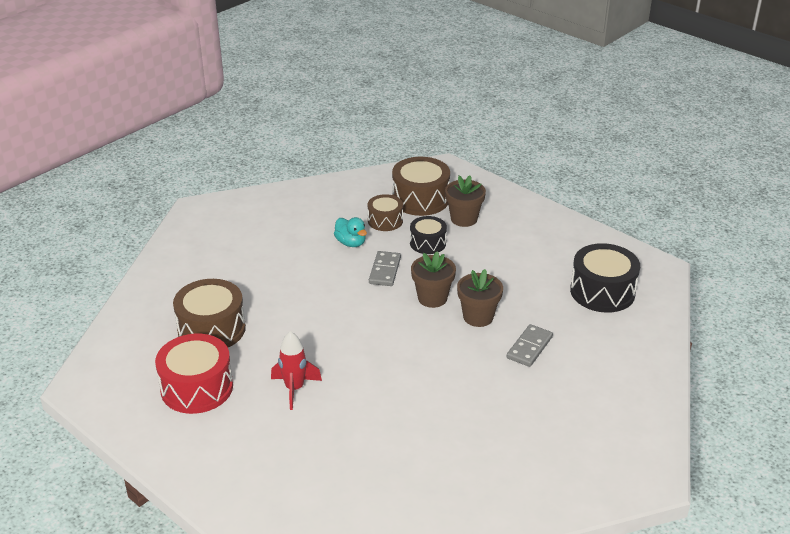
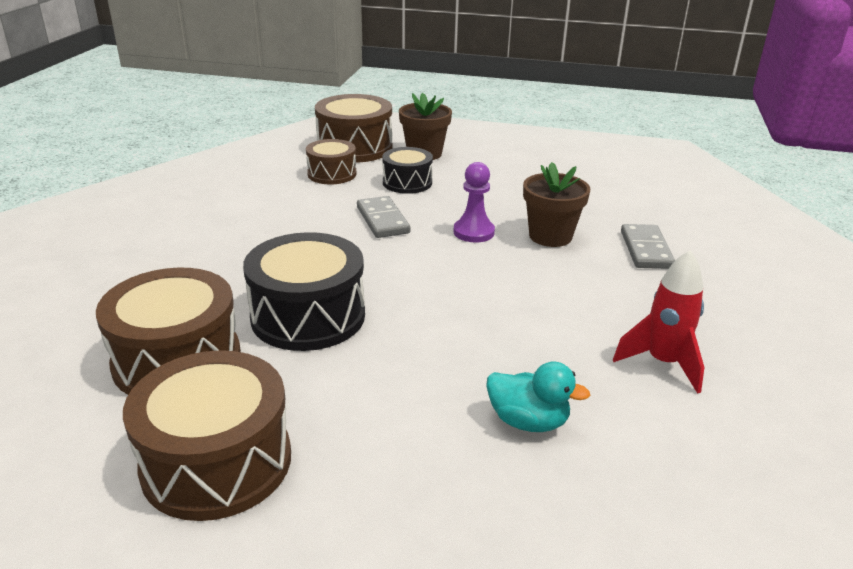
camera: 30 degrees left, 5 degrees down
(197, 388) = (217, 462): red drum -> brown drum
(294, 389) = (396, 401): red rocket -> red rocket (663, 363)
(351, 243) = (308, 203): turquoise duck -> turquoise duck (528, 421)
(432, 298) = (473, 232): brown flower pot -> purple pawn
(602, 292) = (647, 180): black drum -> black drum (308, 316)

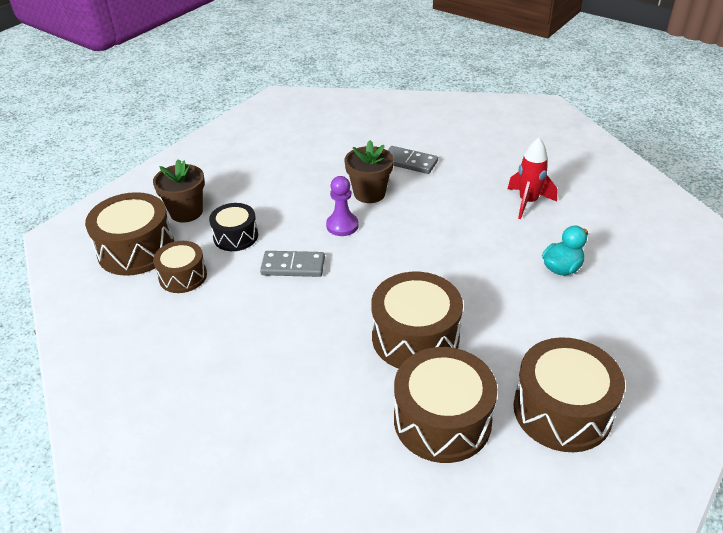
camera: 65 degrees left, 10 degrees up
(308, 316) = (415, 337): black drum -> brown drum

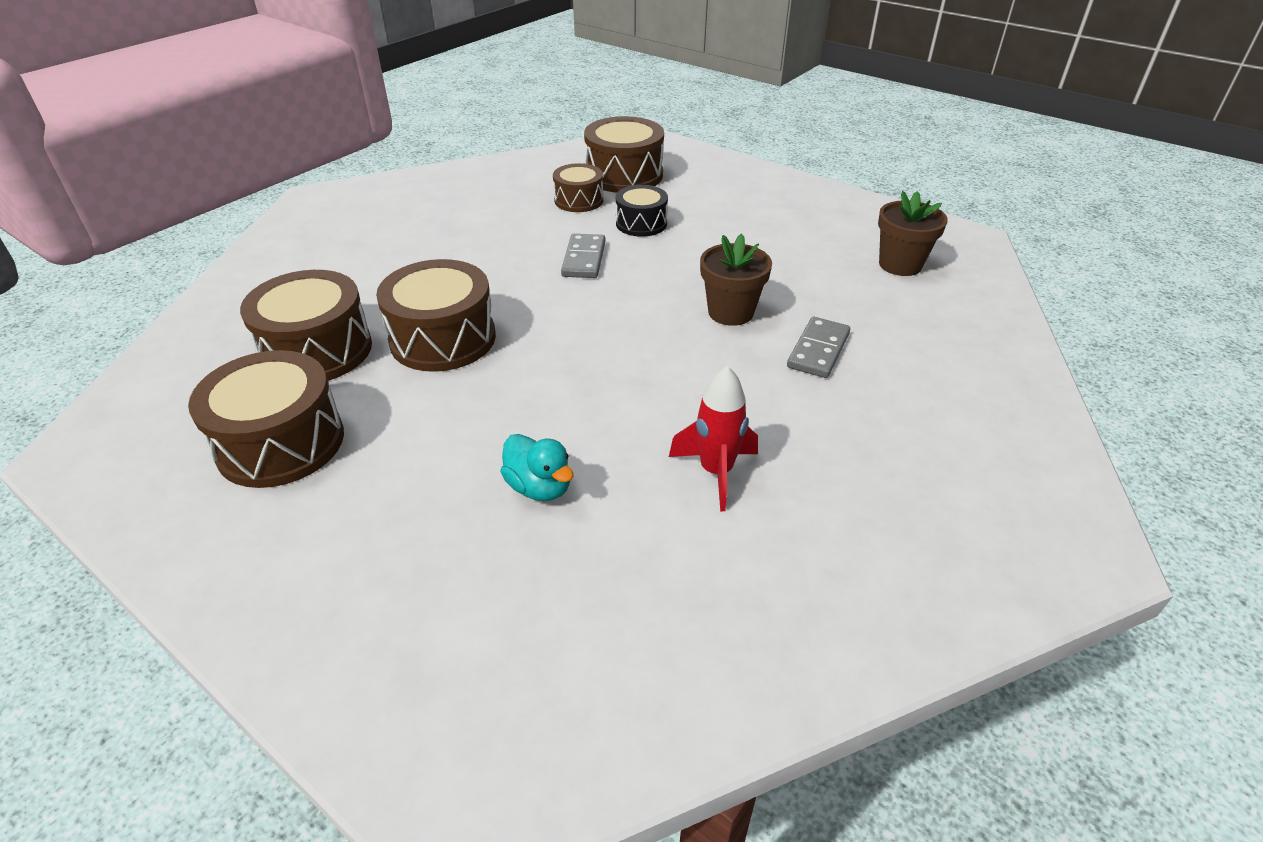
camera: 90 degrees right, 0 degrees up
(186, 212) = (686, 194): brown flower pot -> brown flower pot (900, 265)
(342, 225) = (658, 291): purple pawn -> none

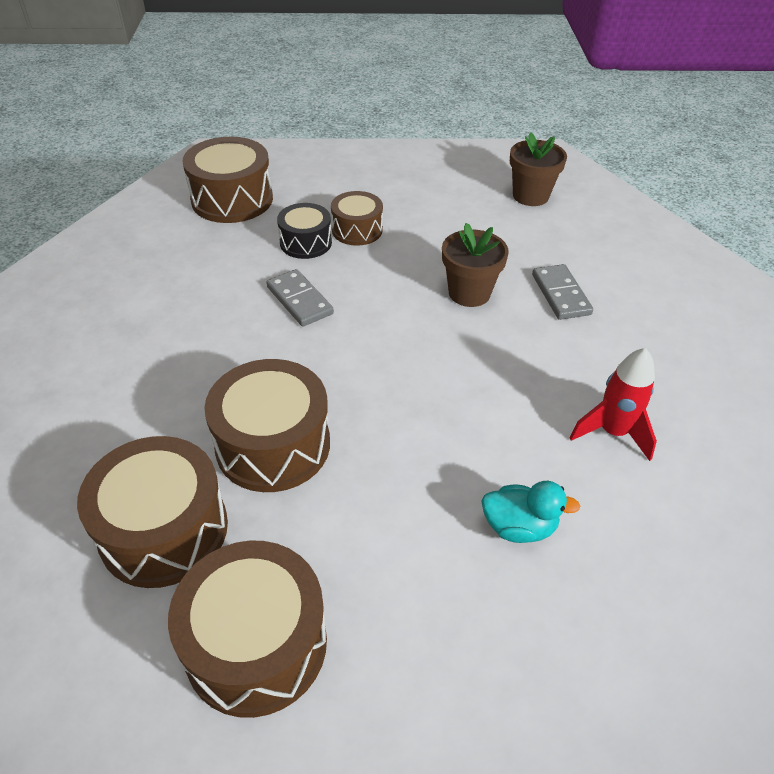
camera: 40 degrees left, 5 degrees up
(579, 200) = (222, 243): brown drum -> brown drum (357, 230)

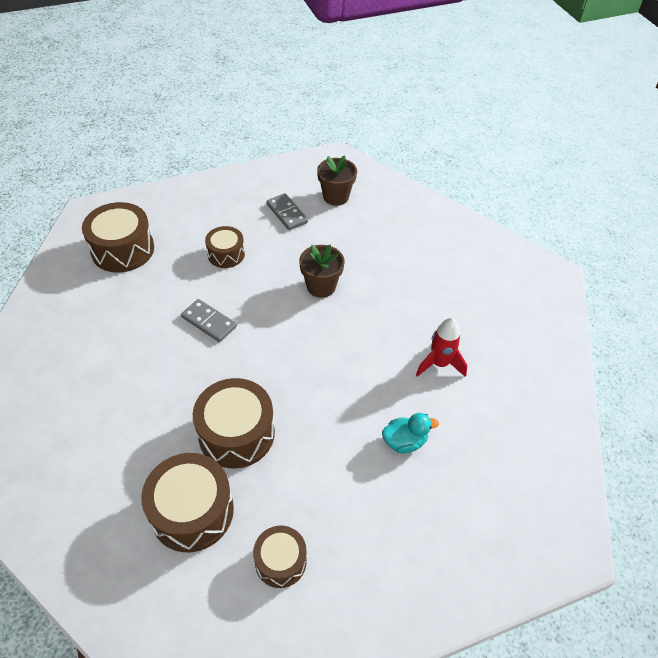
camera: 20 degrees left, 5 degrees up
(256, 644) = (280, 561): brown drum -> brown drum, size x0.60
(305, 242) = (193, 274): black drum -> none
(560, 294) = (380, 272): grey domino -> grey domino (287, 213)

